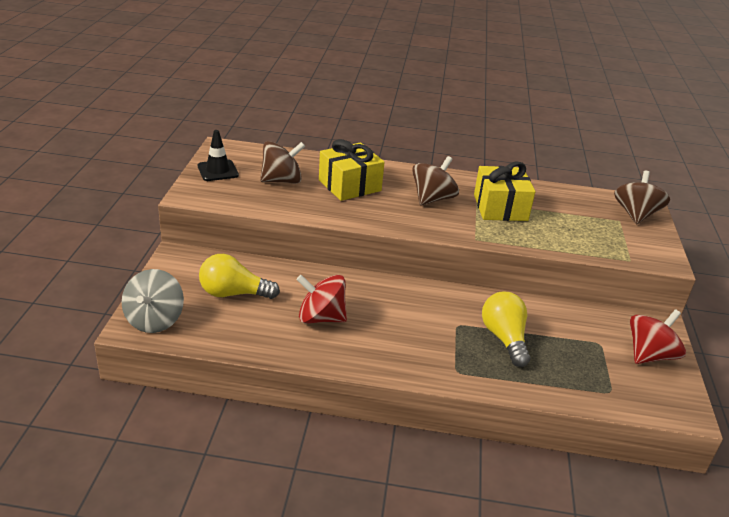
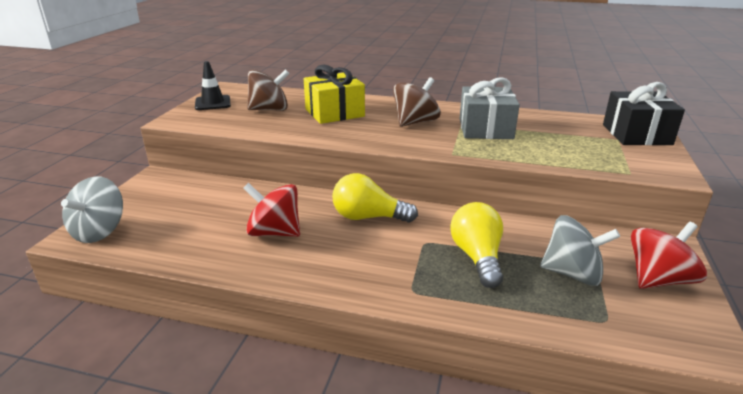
camera: 10 degrees right, 5 degrees down
(233, 293) = (193, 209): yellow light bulb -> yellow light bulb (368, 217)
(500, 208) = (485, 129): yellow gift -> grey gift
(583, 352) = (572, 274): none -> grey spinning top
(635, 215) = (636, 134): brown spinning top -> black gift

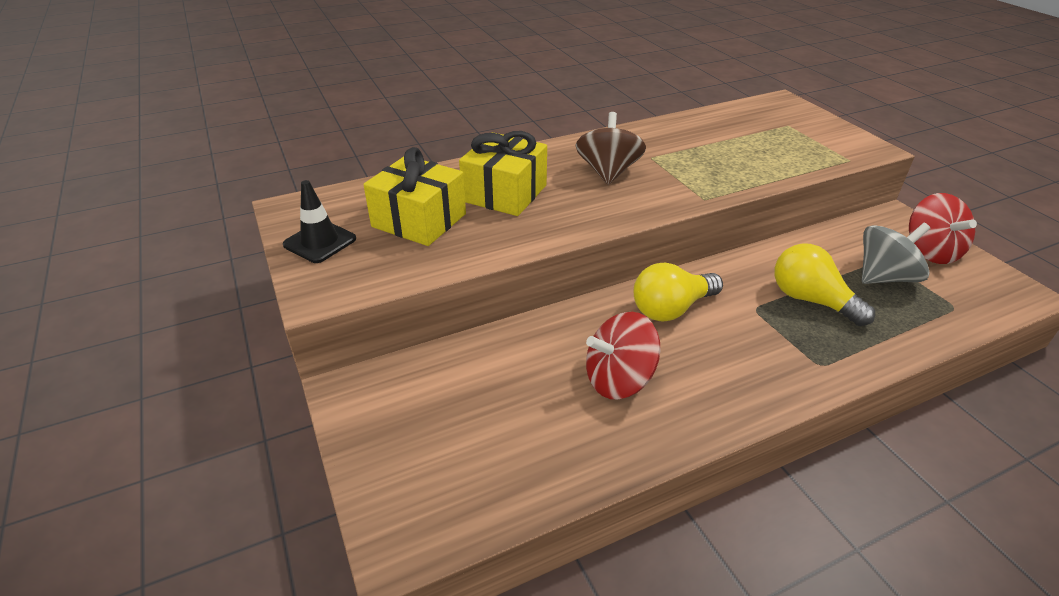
camera: 40 degrees left, 10 degrees up
(99, 231) = (418, 511): grey spinning top -> none
(269, 109) = (419, 220): brown spinning top -> yellow gift
(485, 129) = (680, 155): grey gift -> none
(636, 134) = (792, 114): black gift -> none
(658, 279) = (930, 251): red spinning top -> red spinning top turned 150 degrees clockwise

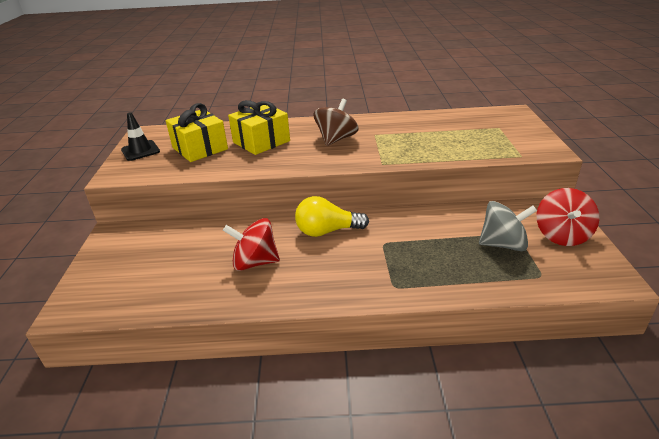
camera: 25 degrees right, 5 degrees down
(811, 300) = (429, 247): yellow light bulb -> none

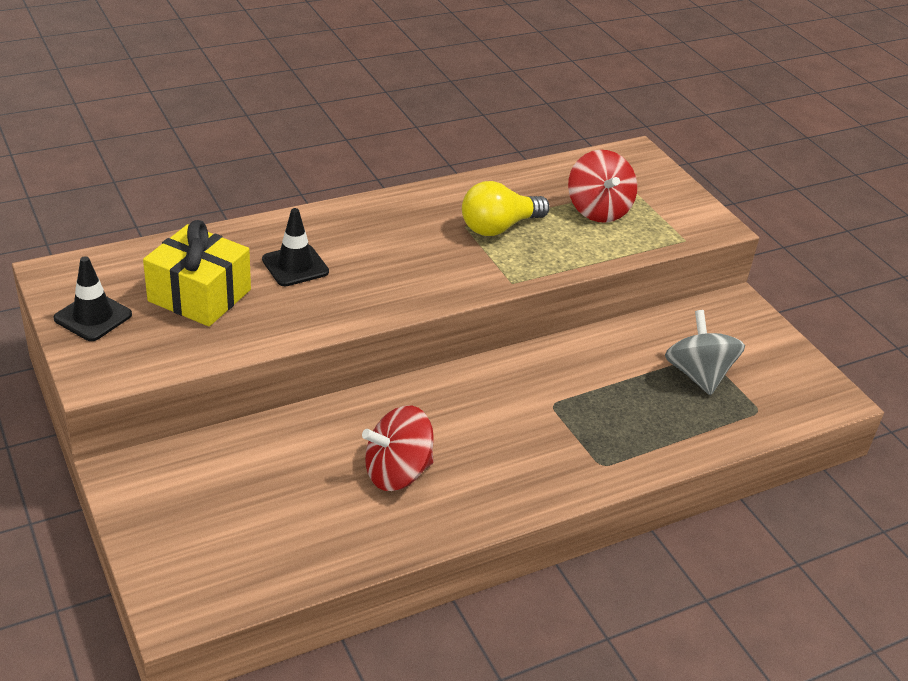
camera: 30 degrees left, 5 degrees up
(261, 142) = (295, 266): yellow gift -> black traffic cone
(327, 231) = (464, 401): yellow light bulb -> yellow light bulb (499, 227)
(336, 139) = (413, 244): brown spinning top -> none
(503, 244) = (698, 375): grey spinning top -> grey spinning top turned 75 degrees counterclockwise
(561, 235) = (758, 347): red spinning top -> red spinning top (598, 210)

